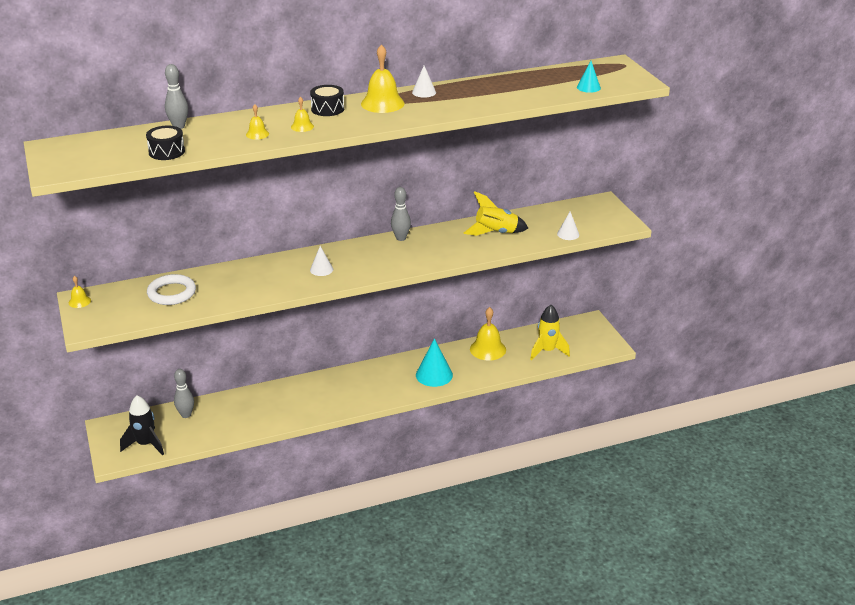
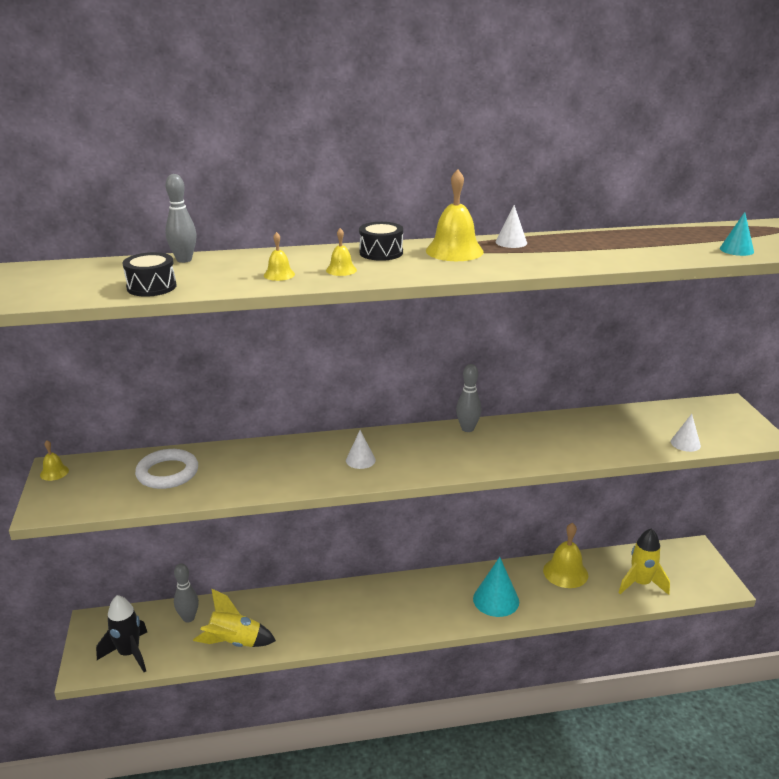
camera: 10 degrees right, 5 degrees down
(496, 233) = (589, 433): yellow rocket -> yellow rocket (234, 643)

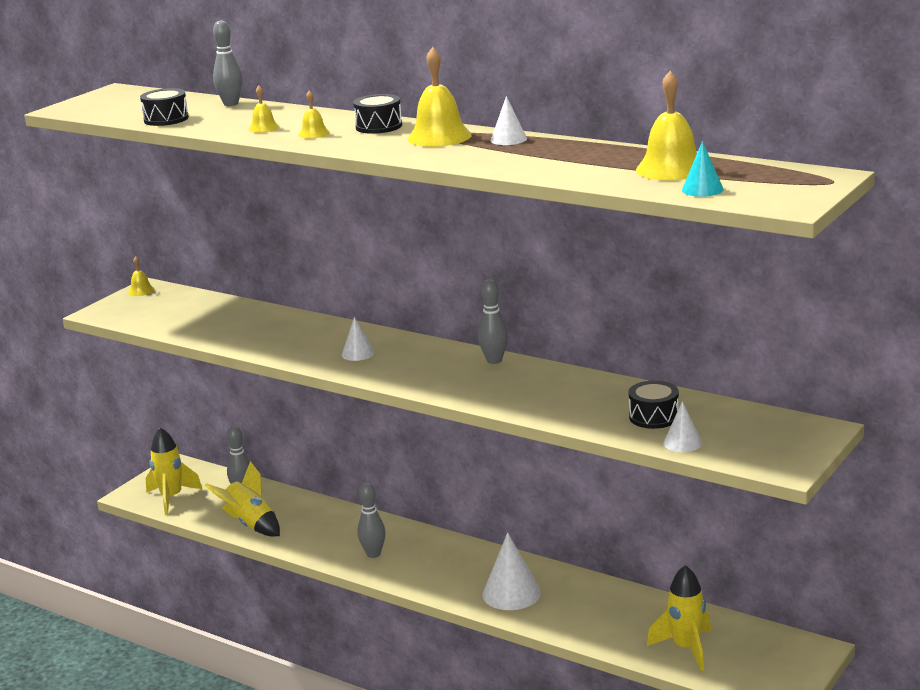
camera: 45 degrees right, 5 degrees down
(129, 654) = (171, 498): black rocket -> yellow rocket
(167, 473) = (208, 315): white ring -> none
(365, 618) = (373, 554): none -> grey bowling pin
(496, 600) = (511, 593): turquoise cone -> white cone
(565, 572) = (620, 604): yellow bell -> yellow bell (671, 169)
(636, 432) = (654, 417): none -> black drum

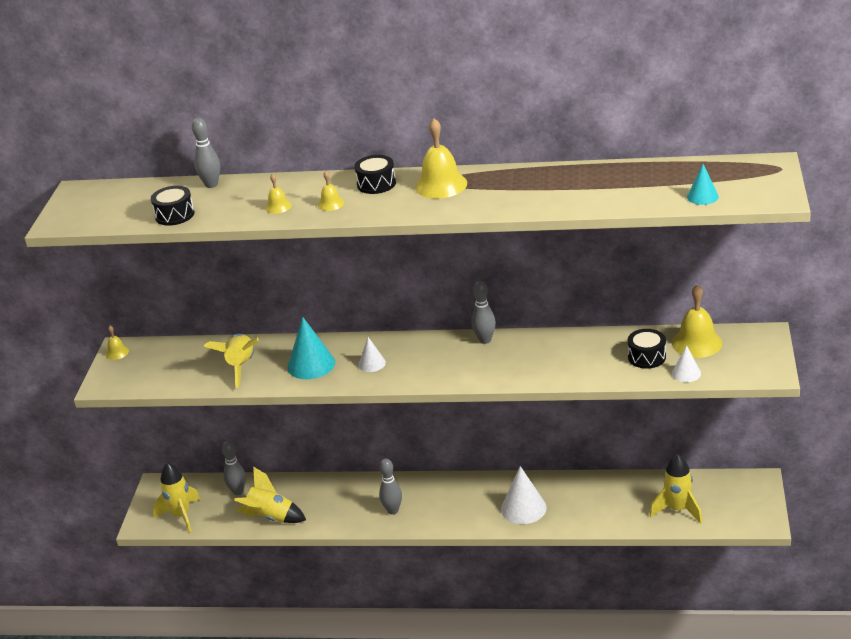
camera: 25 degrees left, 10 degrees up
(234, 327) = (241, 366): none -> yellow rocket
(299, 340) = (311, 364): none -> turquoise cone
(508, 139) = (499, 176): white cone -> none
(671, 169) = (657, 181): yellow bell -> yellow bell (696, 343)

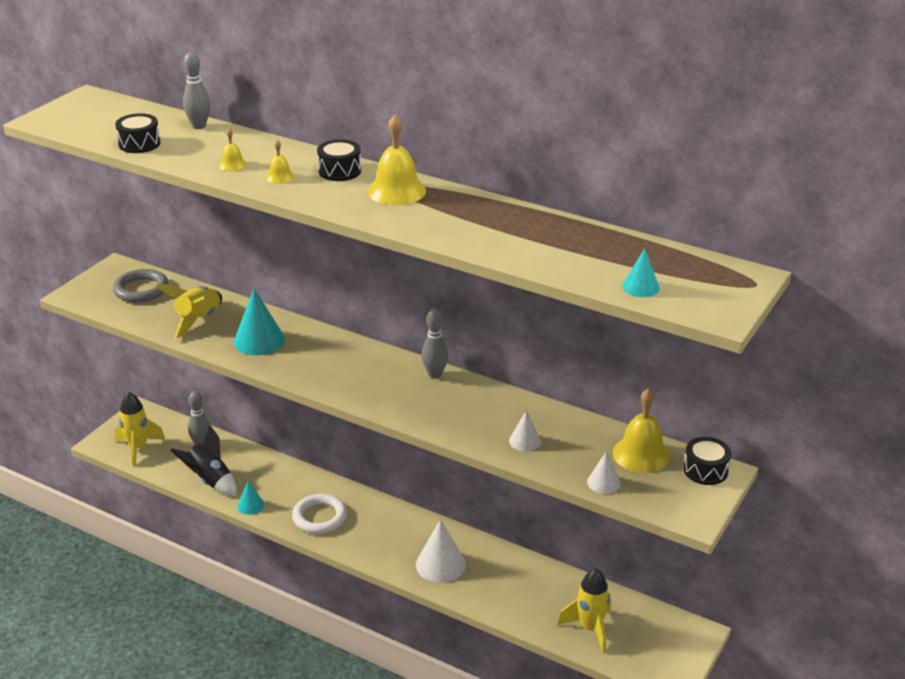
camera: 20 degrees right, 0 degrees up
(117, 352) = (110, 270): yellow bell -> none
(163, 359) = (141, 290): none -> grey ring
(271, 517) = (210, 481): yellow rocket -> black rocket
(324, 523) = (250, 505): none -> turquoise cone
(372, 363) = (312, 359): white cone -> white cone (525, 441)
(393, 510) = (319, 517): grey bowling pin -> white ring
(646, 357) = (577, 450): black drum -> black drum (705, 470)

